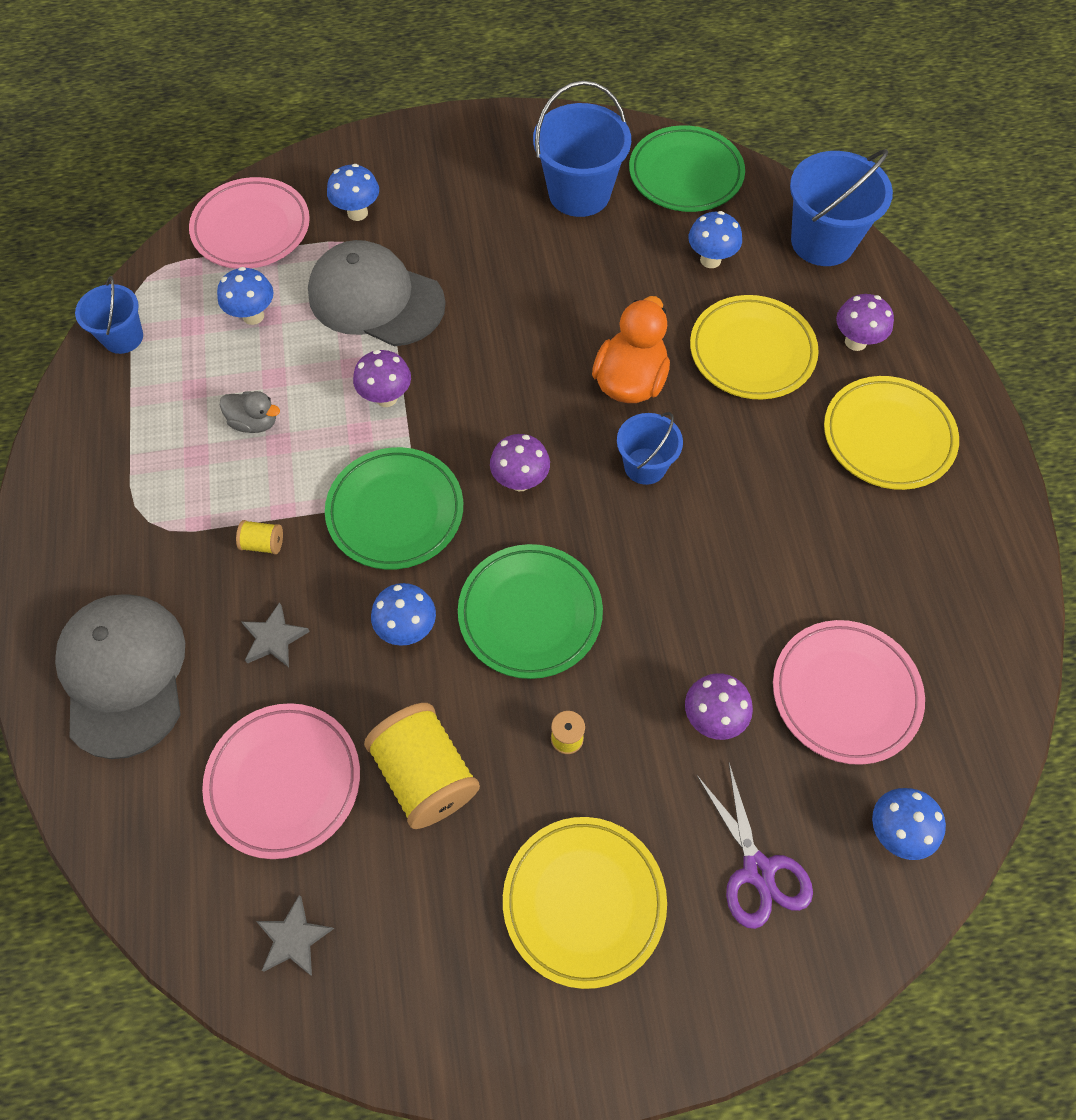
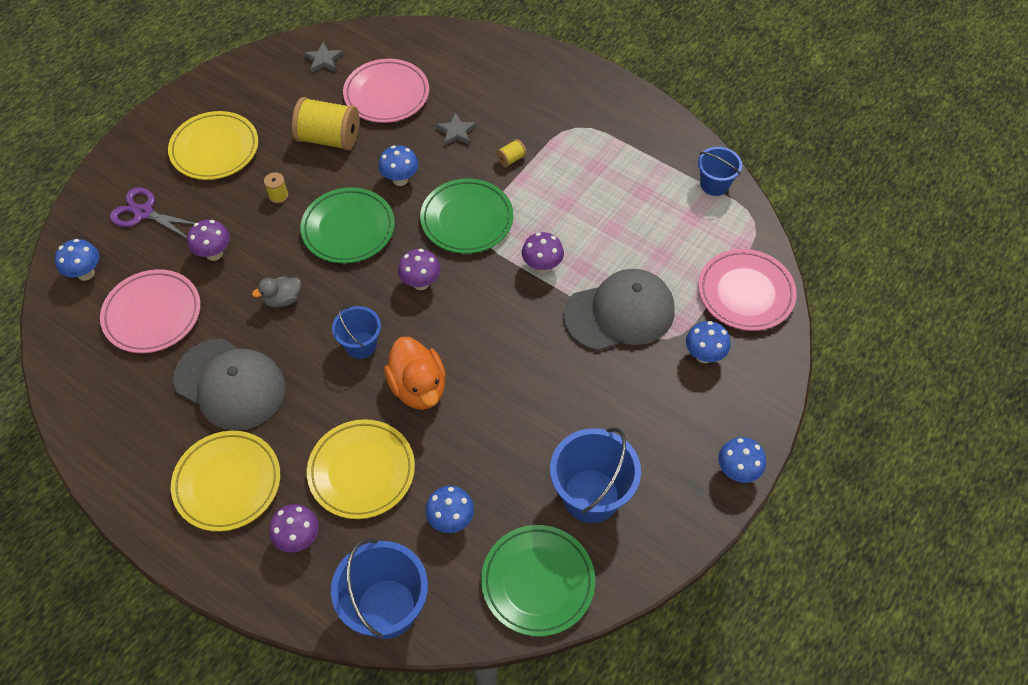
camera: 135 degrees right, 5 degrees down
(123, 675) = (501, 75): grey cap -> grey cap (230, 384)
(253, 316) = (669, 248): blue mushroom -> blue mushroom (737, 471)
(254, 422) = (590, 201): grey duck -> grey duck (283, 299)

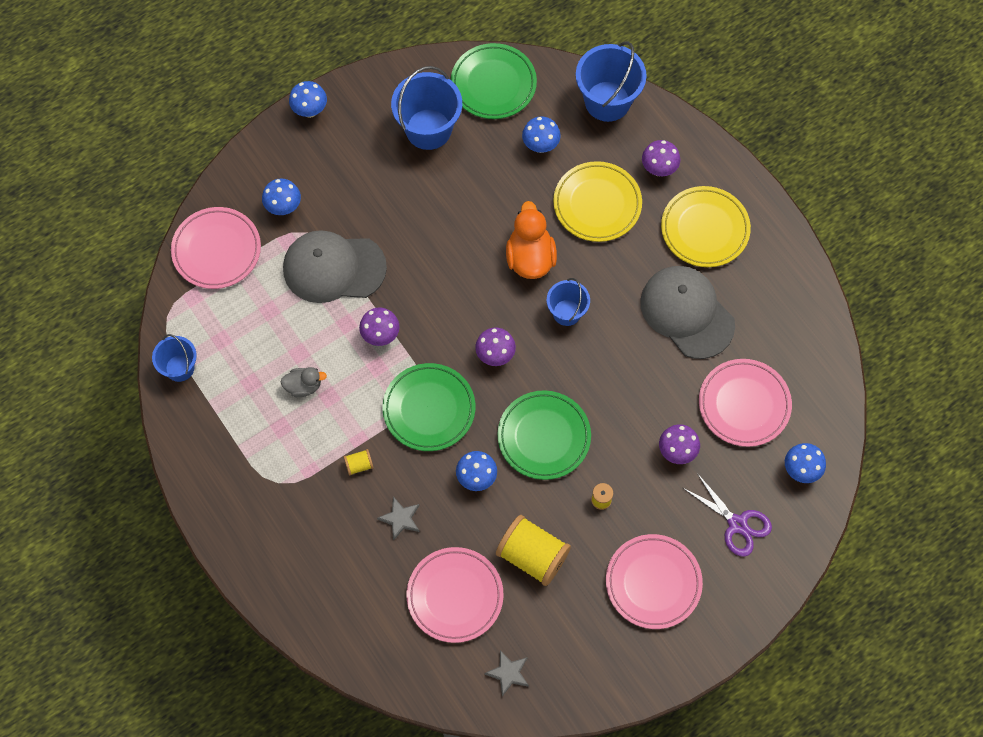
camera: 160 degrees left, 10 degrees up
(215, 149) = (653, 583): yellow plate -> pink plate
(283, 299) = (624, 380): grey duck -> grey duck (303, 386)

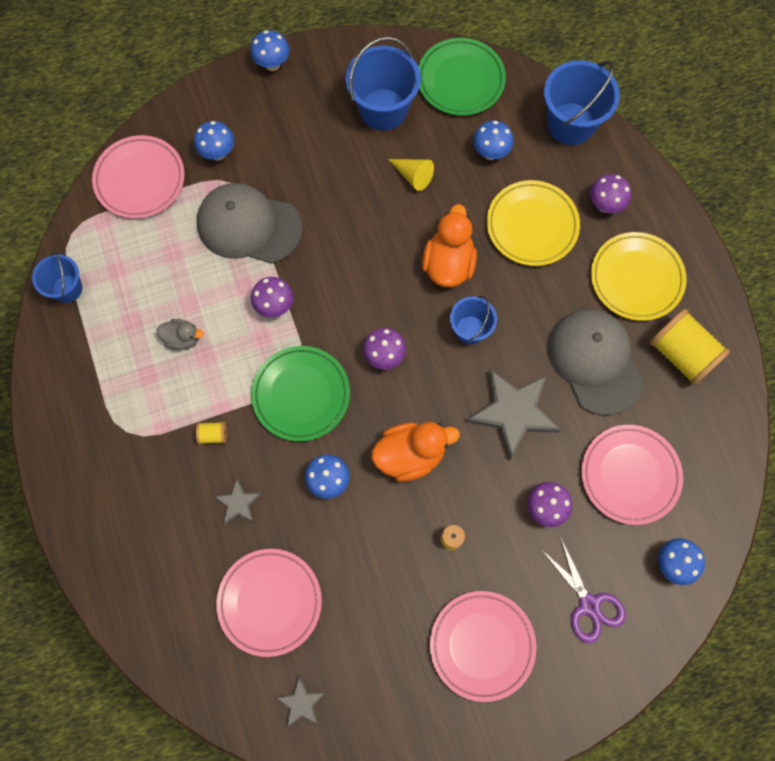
camera: 15 degrees right, 5 degrees up
(474, 185) = (413, 176): none -> yellow cone
(532, 556) = (362, 580): yellow spool -> yellow spool (681, 354)
(544, 437) = (410, 455): green plate -> orange duck
(626, 376) = (513, 413): none -> grey star

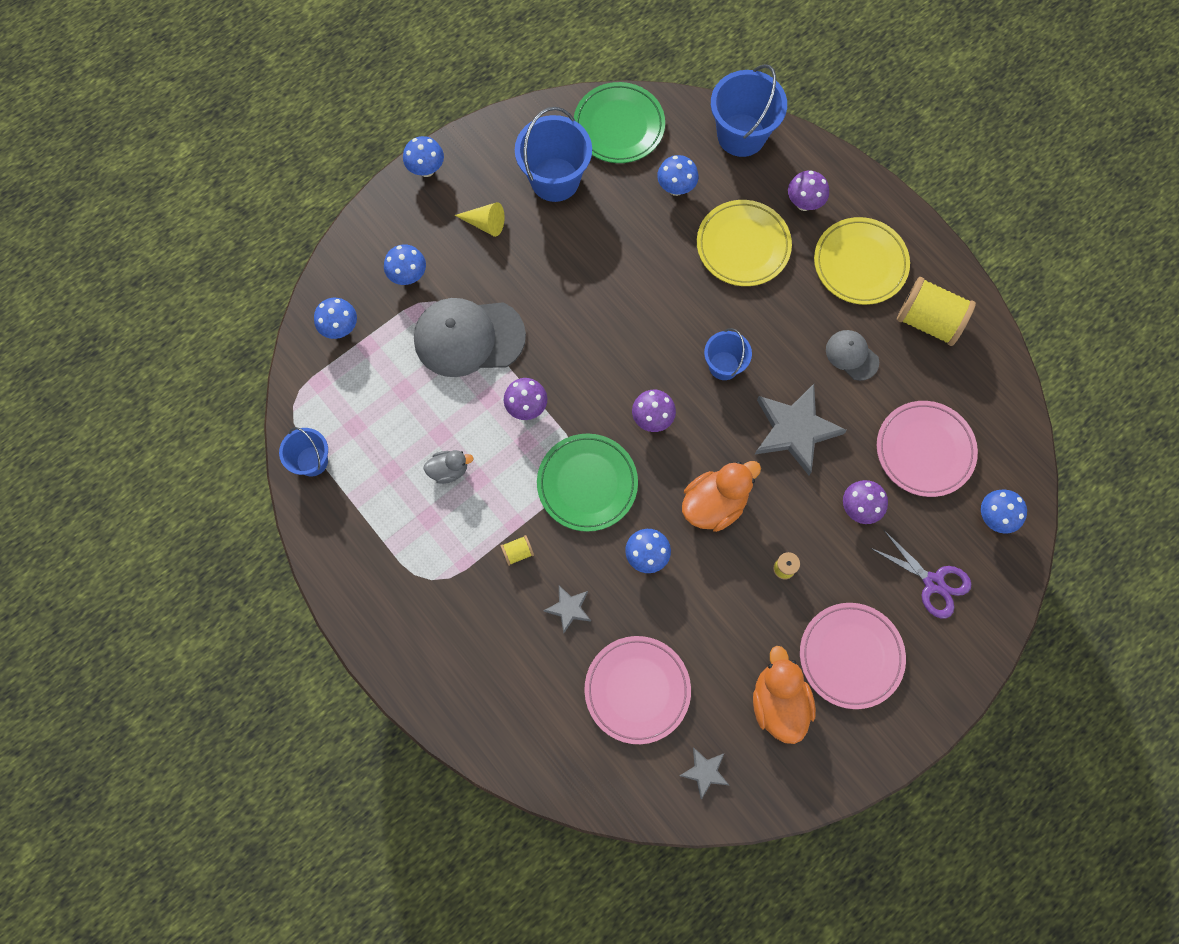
camera: 20 degrees left, 0 degrees up
(140, 180) = (340, 328): pink plate -> blue mushroom
(413, 176) = (610, 235): yellow cone -> yellow cone (485, 224)
(448, 264) = (678, 309): orange duck -> orange duck (778, 702)
(594, 361) = (852, 355): grey cap -> grey cap, size x0.51

